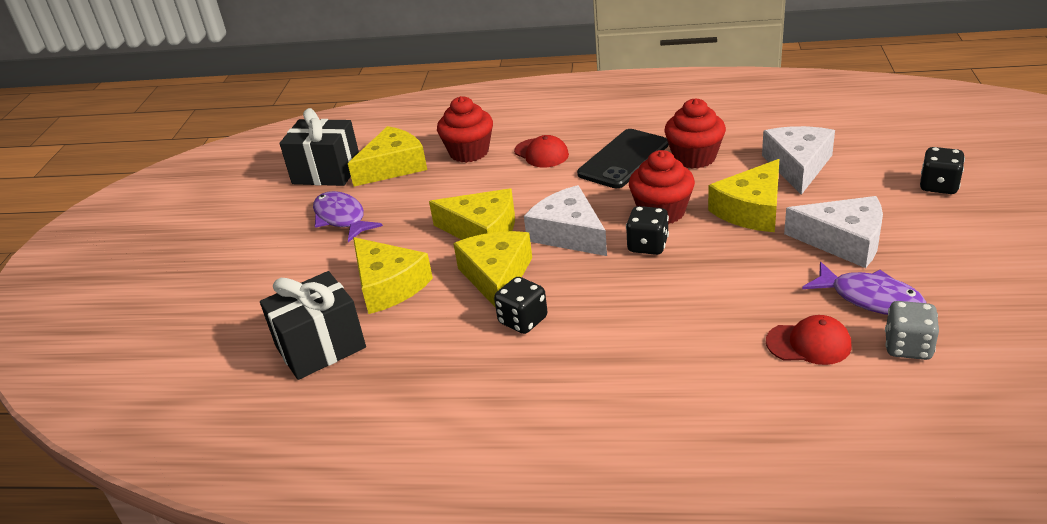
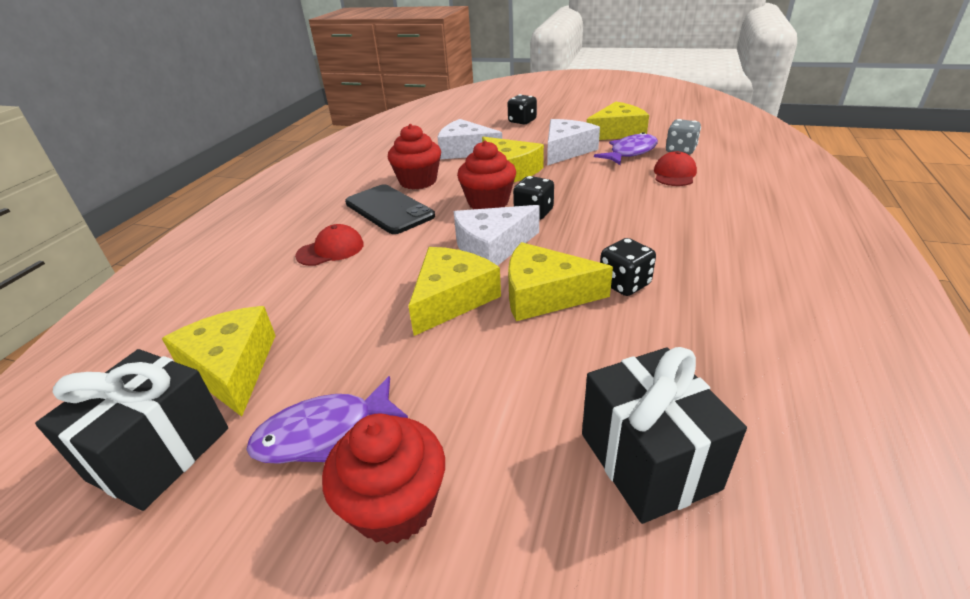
camera: 80 degrees left, 0 degrees up
(388, 285) = (526, 382): yellow cheese -> yellow cheese (616, 132)
(469, 152) = (271, 298): red cupcake -> red cupcake (395, 505)

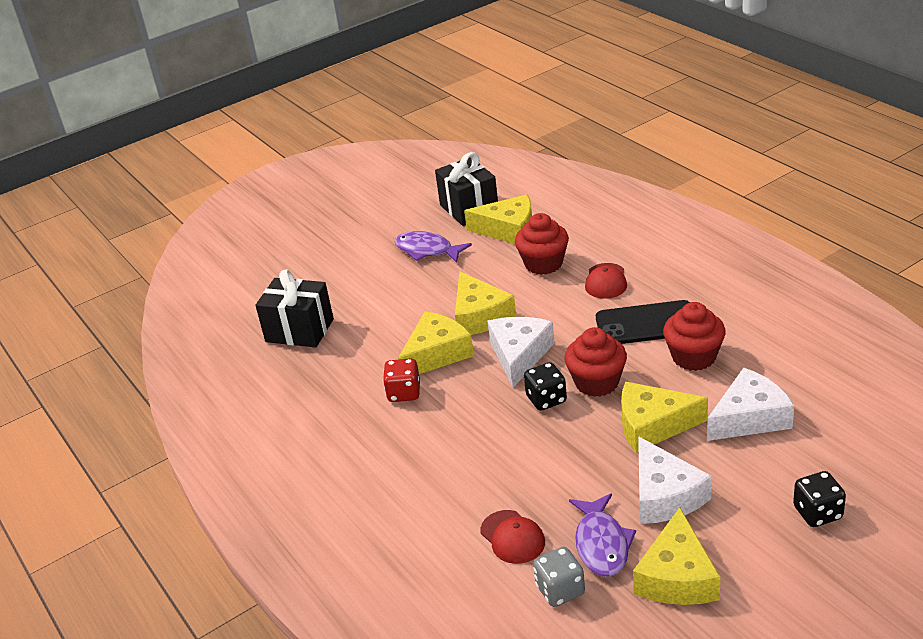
camera: 130 degrees right, 0 degrees up
(323, 433) = (427, 250): purple fish -> purple fish turned 75 degrees counterclockwise
(395, 505) = (367, 261): red cupcake -> red cupcake (543, 264)
(624, 284) = (404, 393): black dice -> red dice

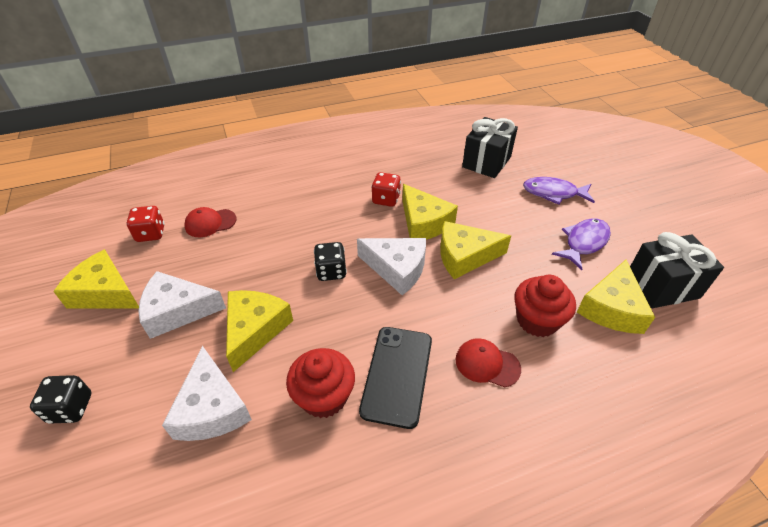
camera: 100 degrees right, 10 degrees up
(560, 590) = (151, 234): grey dice -> red dice
(597, 382) = (332, 309): red cupcake -> none
(602, 544) = (167, 263): purple fish -> purple fish (553, 193)

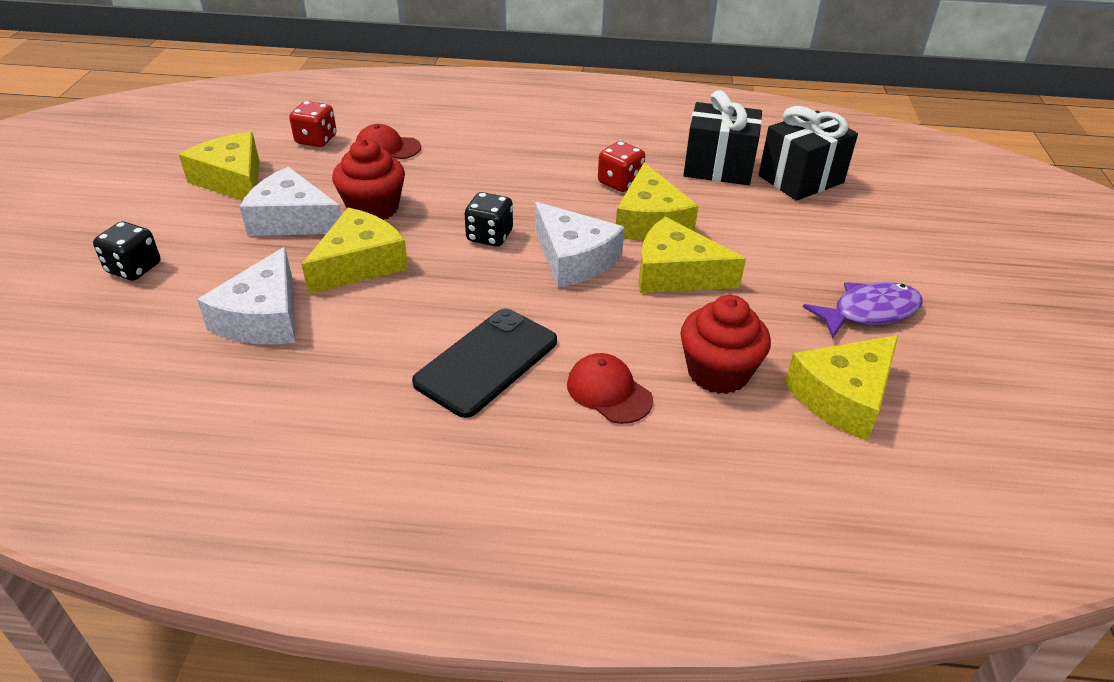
camera: 25 degrees right, 5 degrees down
(324, 396) = (387, 351): red cupcake -> red cupcake (373, 208)
(553, 193) = (874, 242): purple fish -> none
(662, 286) = (950, 400): black gift -> black gift (718, 167)

